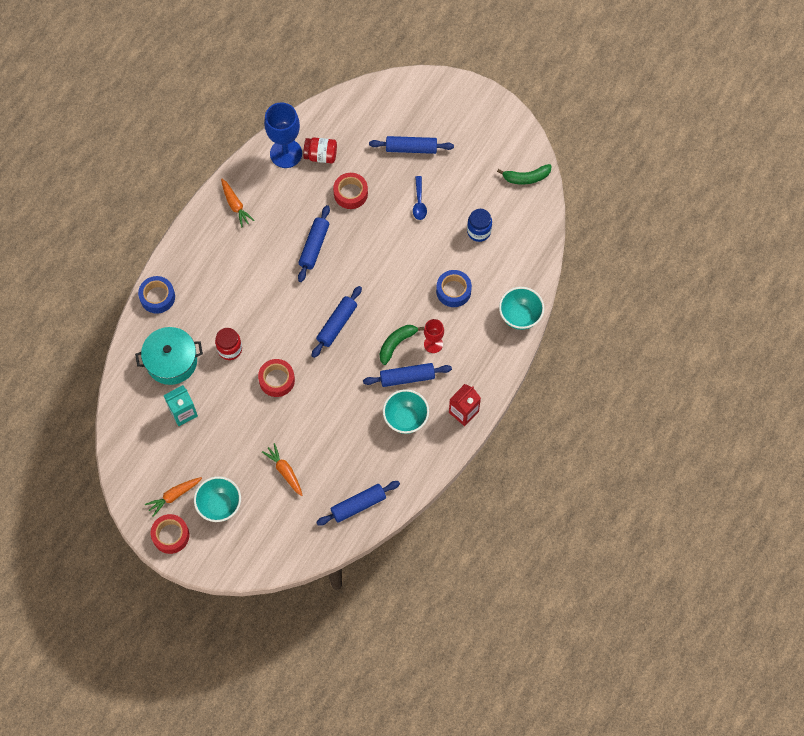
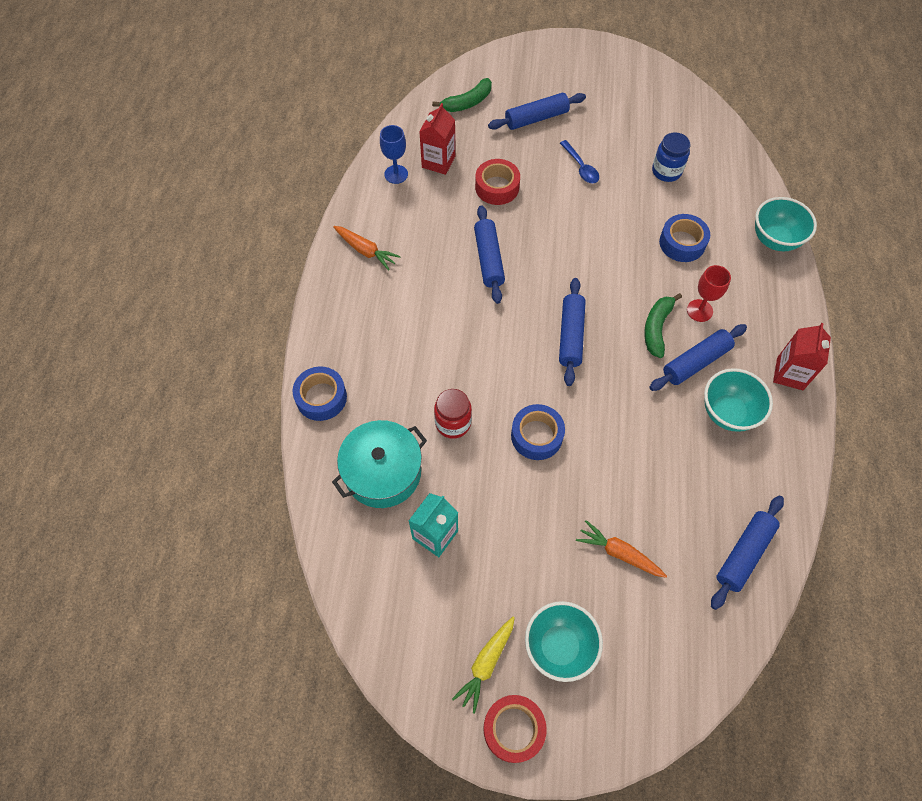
camera: 25 degrees left, 5 degrees down
(174, 496) = (486, 664): orange carrot -> yellow carrot
(277, 380) = (536, 436): red tape -> blue tape
(286, 153) = (396, 174): blue goblet -> blue goblet, size x0.57
(321, 155) = (438, 162): red jar -> red carton
(526, 177) = (679, 101): green banana -> green banana (467, 102)

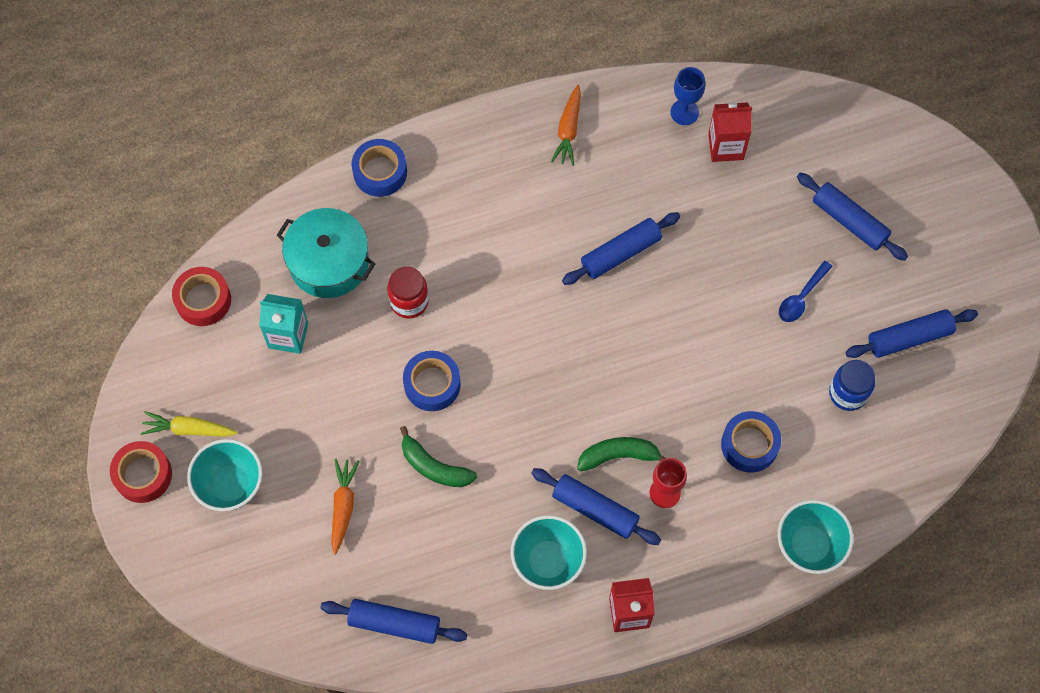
camera: 65 degrees right, 5 degrees up
(467, 102) = (831, 138): green banana -> green banana (434, 467)
(497, 187) = (723, 221): red tape -> red tape (203, 300)
(571, 336) = (565, 372): blue rolling pin -> blue rolling pin (909, 338)

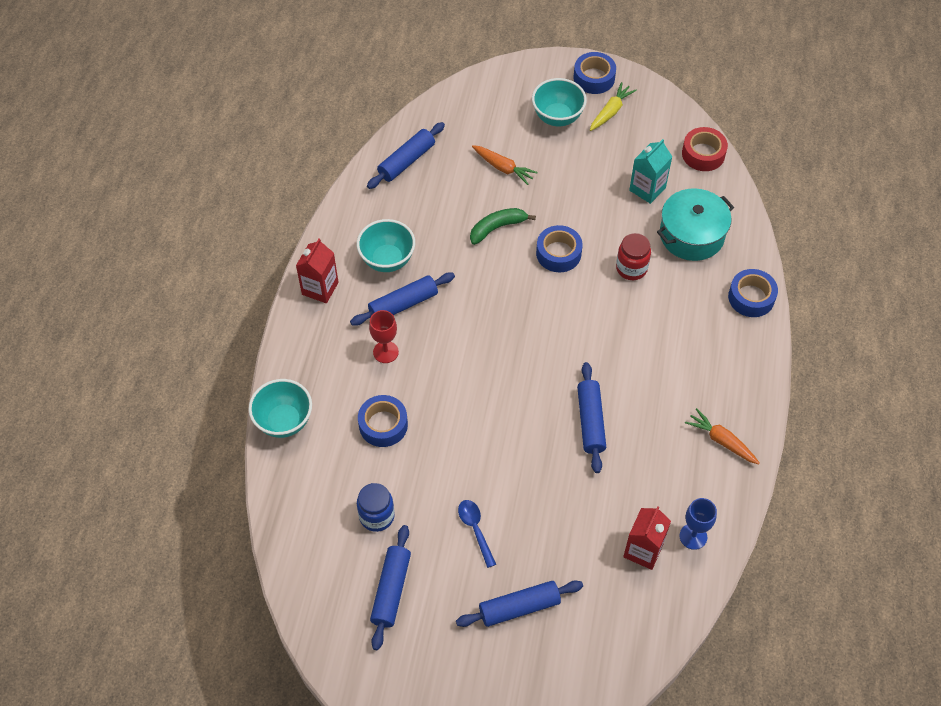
camera: 120 degrees right, 10 degrees down
(143, 475) = (594, 78): red tape -> blue tape
(618, 455) = (432, 338): green banana -> none

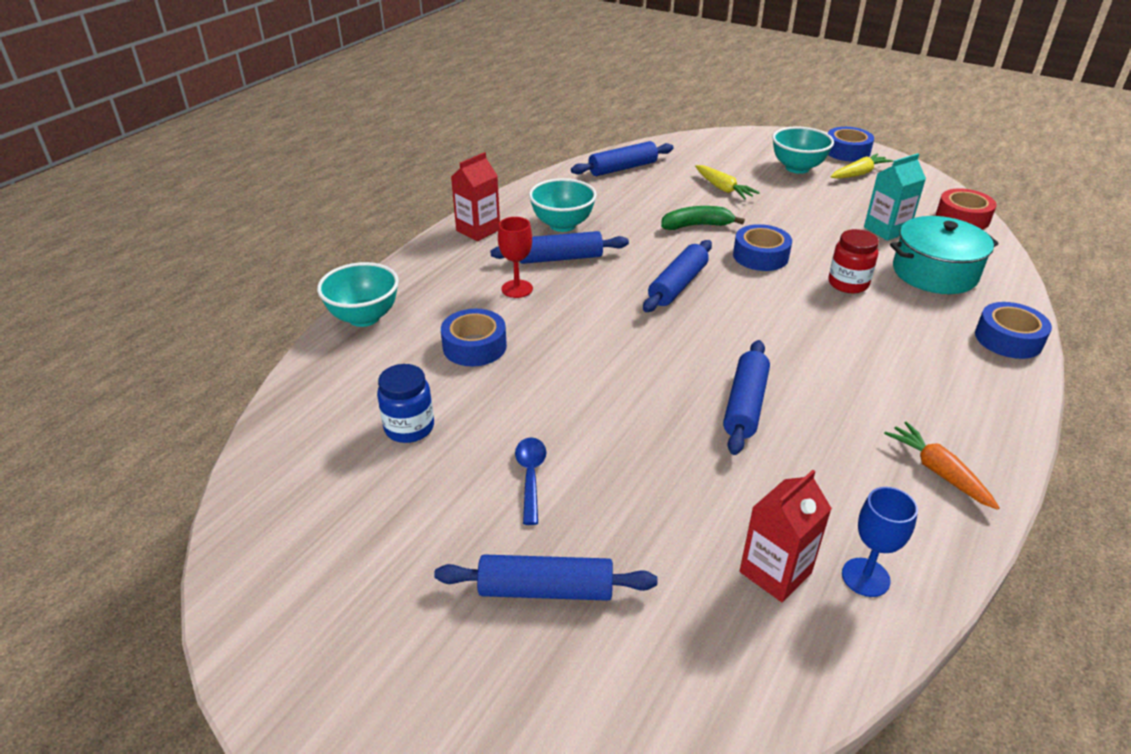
camera: 20 degrees right, 20 degrees down
(391, 590) = (373, 512): blue rolling pin -> blue rolling pin (677, 285)
(503, 168) = (723, 189): orange carrot -> yellow carrot

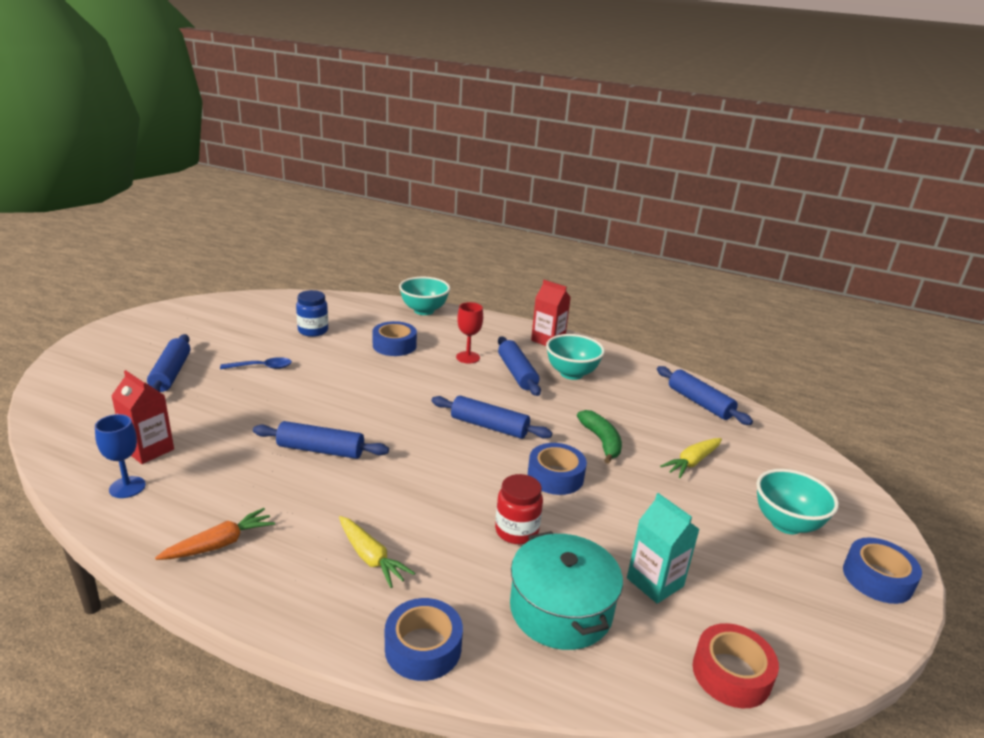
camera: 80 degrees right, 10 degrees down
(859, 174) = (809, 580): yellow carrot -> yellow carrot (370, 558)

